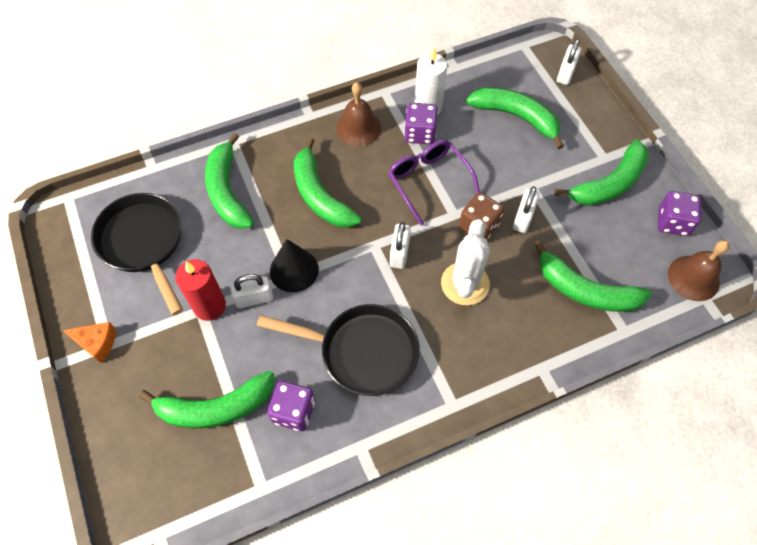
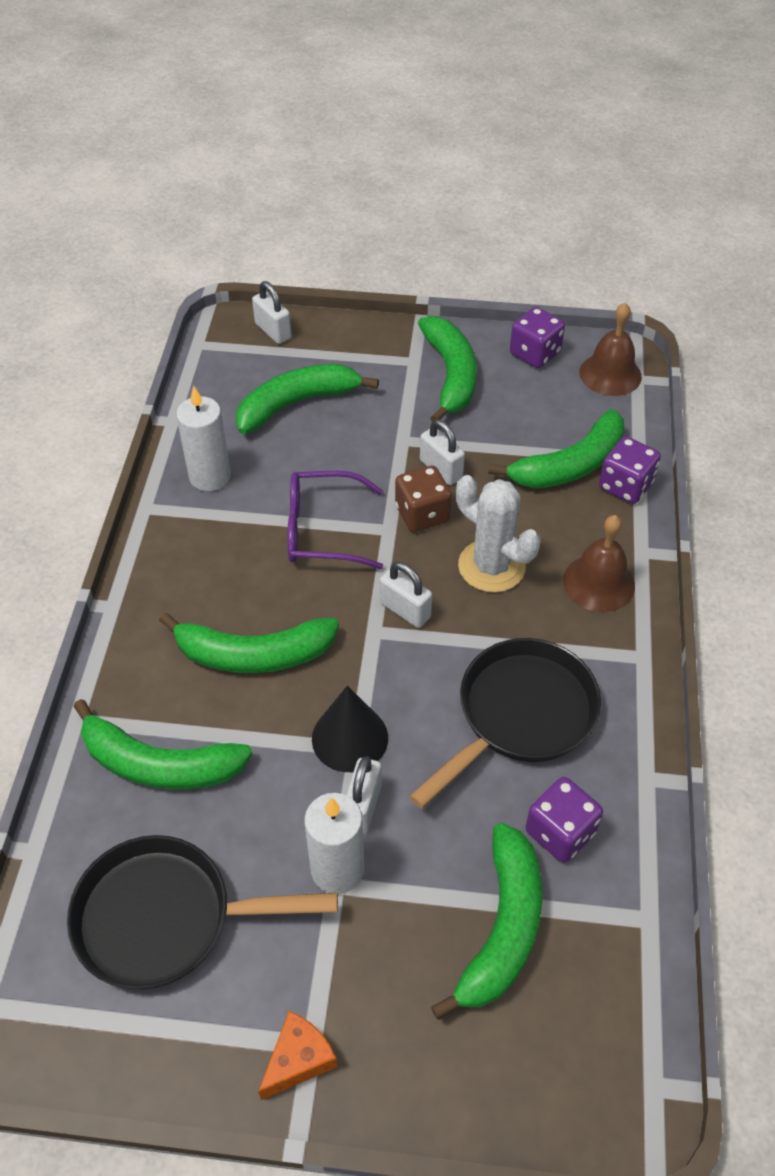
camera: 60 degrees left, 10 degrees down
(209, 306) = (337, 869): red candle -> white candle
(358, 128) = (180, 562): brown bell -> brown bell (598, 583)
(420, 133) = (243, 504): purple dice -> purple dice (625, 486)

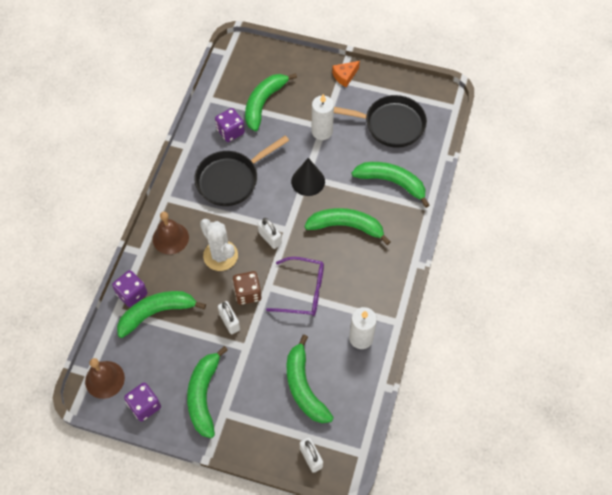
camera: 170 degrees left, 10 degrees up
(296, 404) = (304, 387): green banana -> green banana turned 90 degrees clockwise
(363, 806) = (307, 153): white padlock -> none

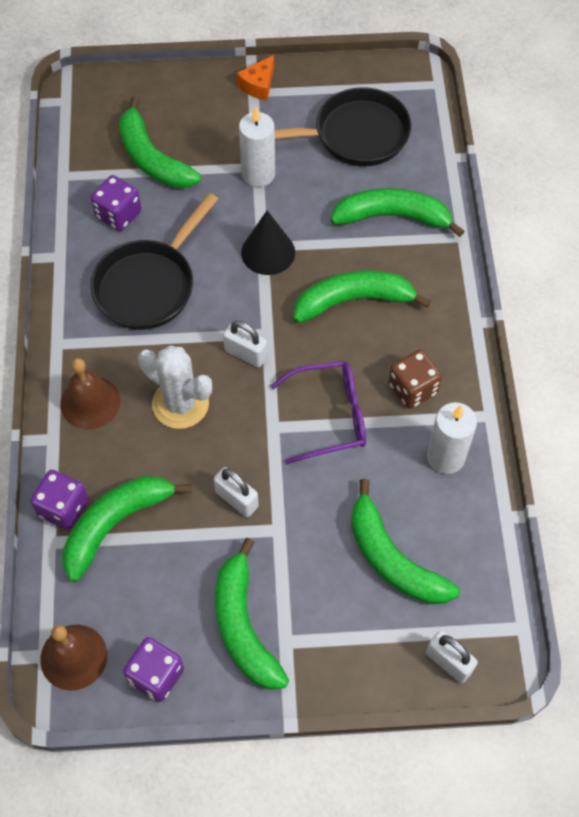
camera: 20 degrees left, 0 degrees up
(247, 293) = (246, 447): brown dice -> brown dice (412, 389)
(264, 103) = (152, 158): green banana -> green banana turned 45 degrees counterclockwise

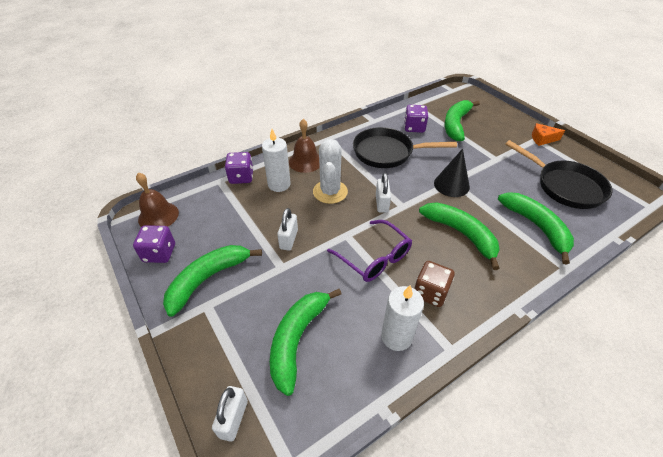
camera: 60 degrees right, 15 degrees down
(115, 524) = (243, 198): green banana -> none
(258, 174) = (492, 161): white candle -> white candle (279, 184)

